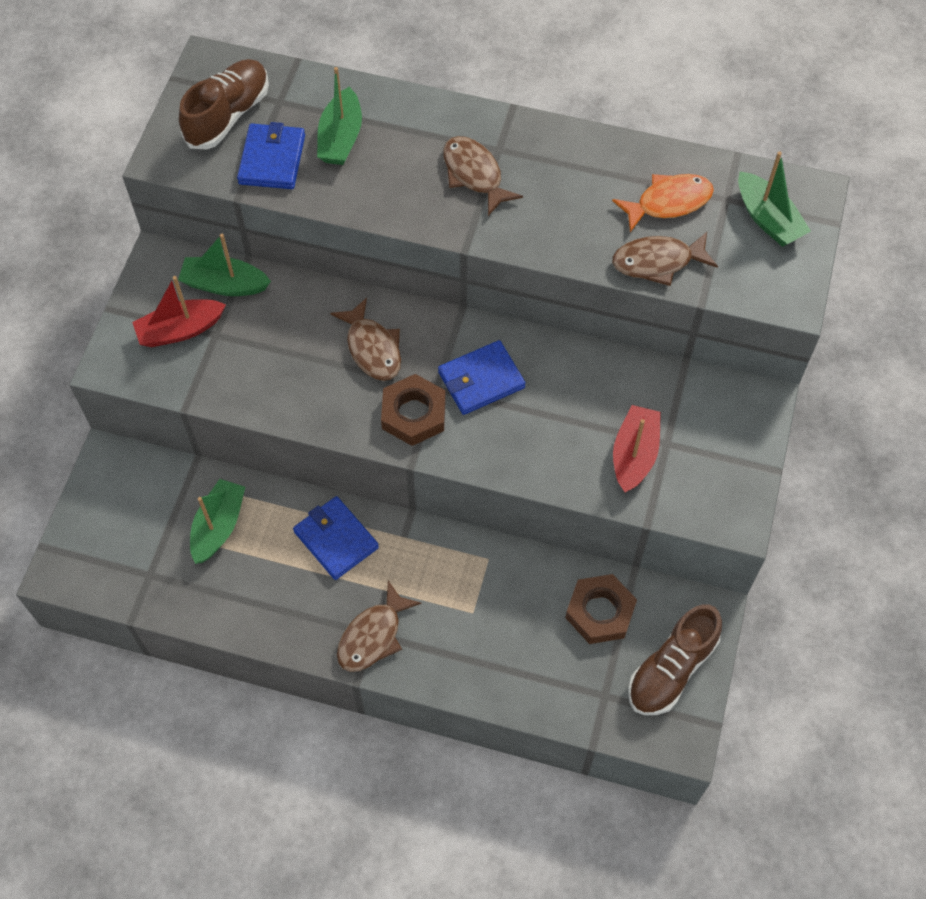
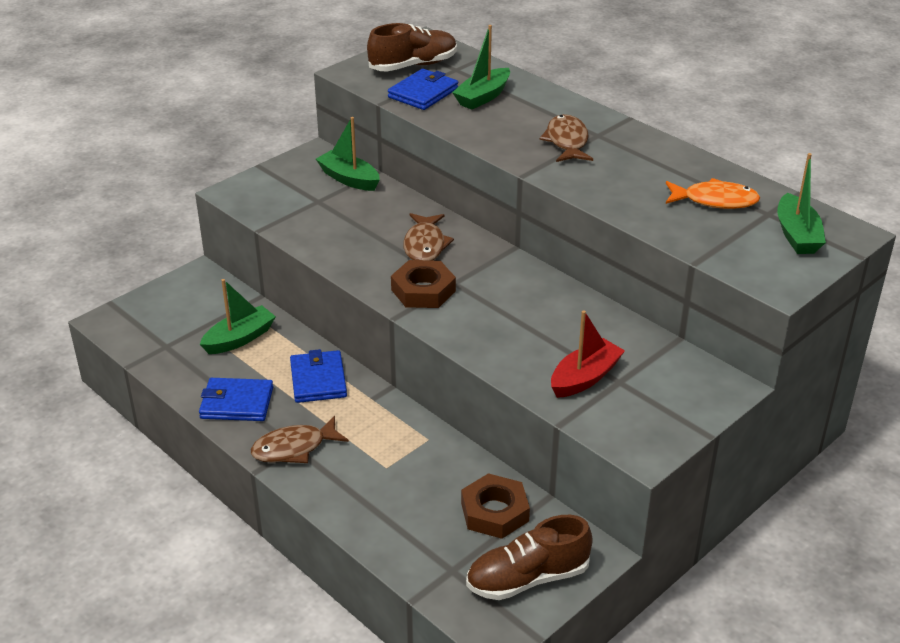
camera: 30 degrees right, 25 degrees down
(180, 330) = (296, 191): red boat -> none
(481, 380) = (494, 290): blue wallet -> blue wallet (237, 403)
(657, 262) = (676, 229): brown fish -> none

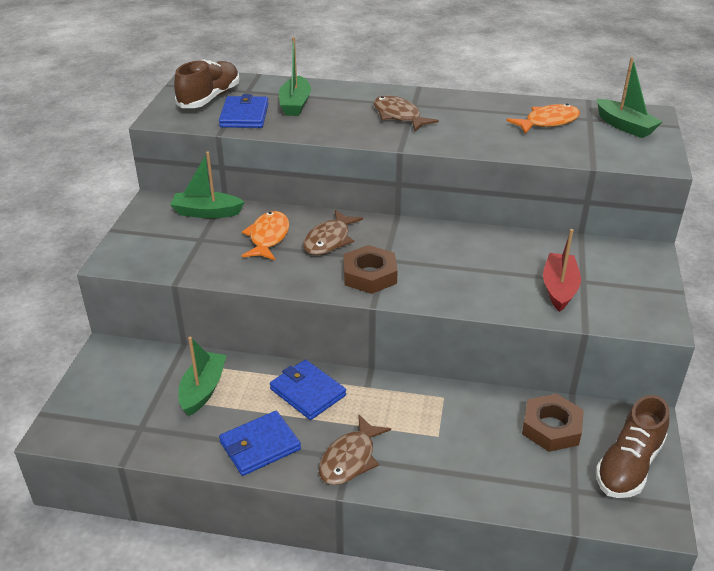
camera: 35 degrees left, 0 degrees up
(375, 221) = (268, 237): none -> orange fish
(425, 245) = (329, 240): brown fish -> brown fish turned 60 degrees clockwise

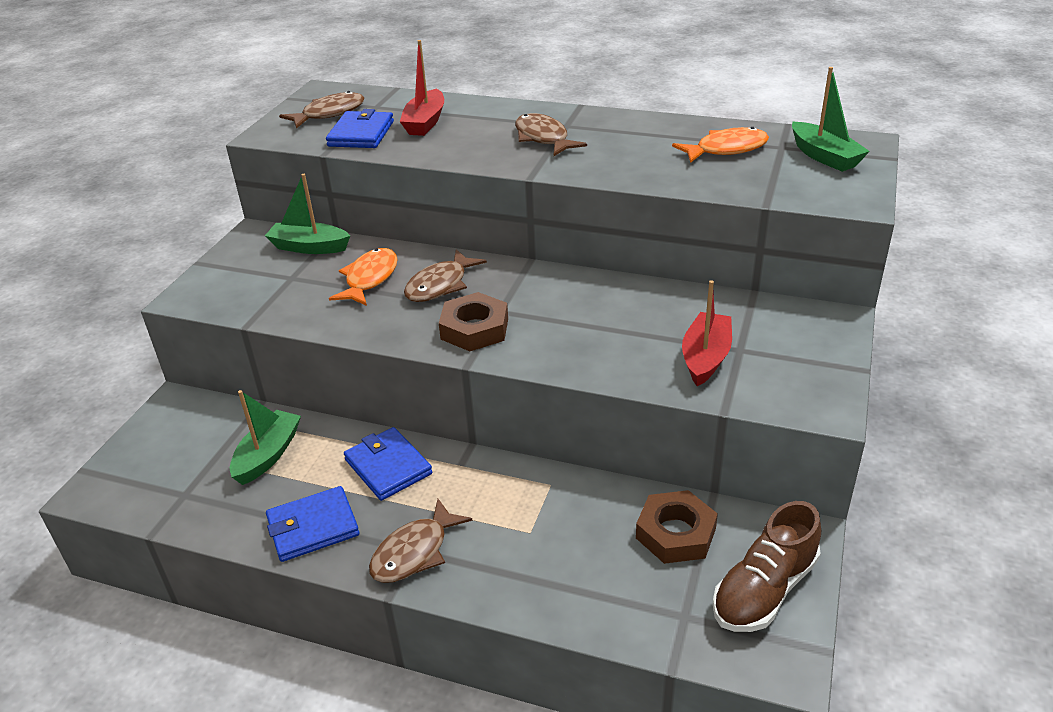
camera: 10 degrees right, 0 degrees up
(209, 98) = (329, 114): brown shoe -> brown fish
(295, 104) = (425, 122): green boat -> red boat

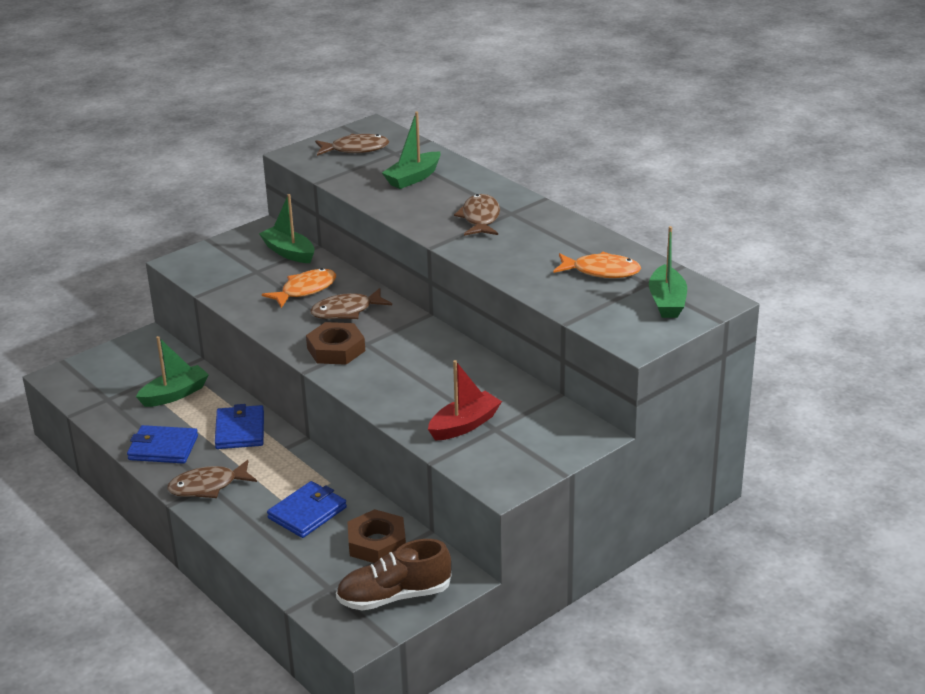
camera: 30 degrees right, 5 degrees down
(361, 134) = (358, 174): blue wallet -> blue wallet (307, 513)
(425, 122) = (413, 178): red boat -> green boat

